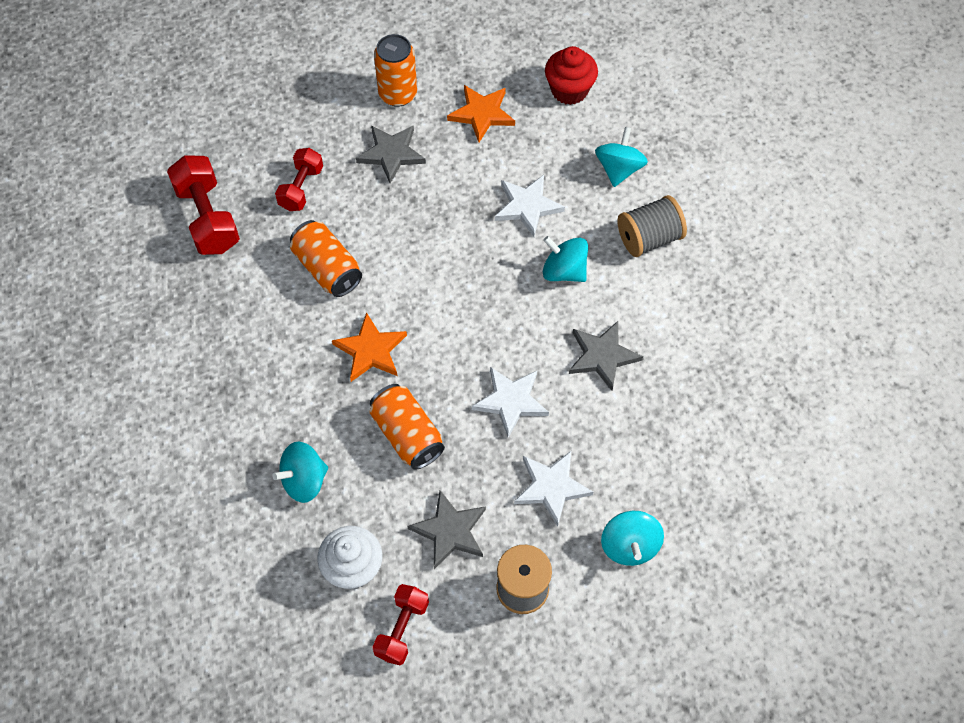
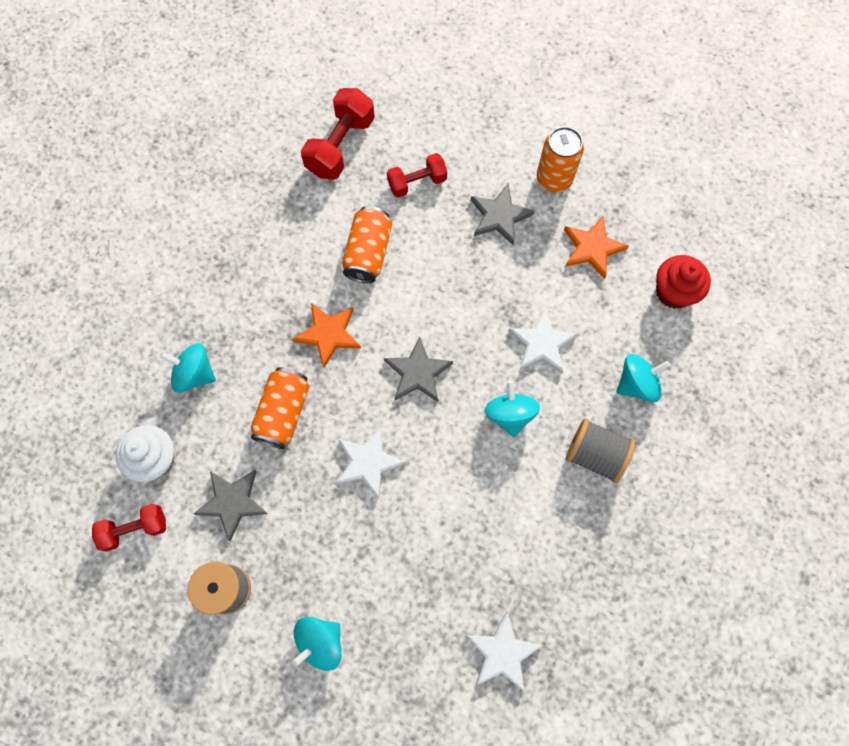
camera: 50 degrees right, 10 degrees up
(551, 487) = (322, 547): white star -> white star (502, 653)
(602, 356) = (461, 499): grey star -> grey star (417, 372)

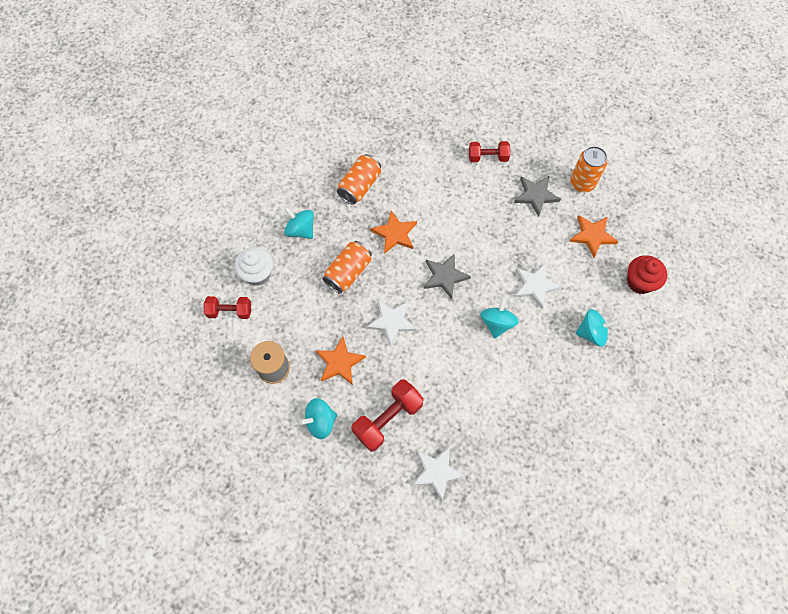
camera: 20 degrees right, 5 degrees down
(232, 502) = (296, 316): grey star -> none
(317, 547) = (339, 362): none -> orange star
(340, 146) = (445, 119): red dumbbell -> red dumbbell (388, 419)
(368, 253) = (439, 191): orange can -> orange can (360, 186)
(595, 454) = (546, 368): grey spool -> none

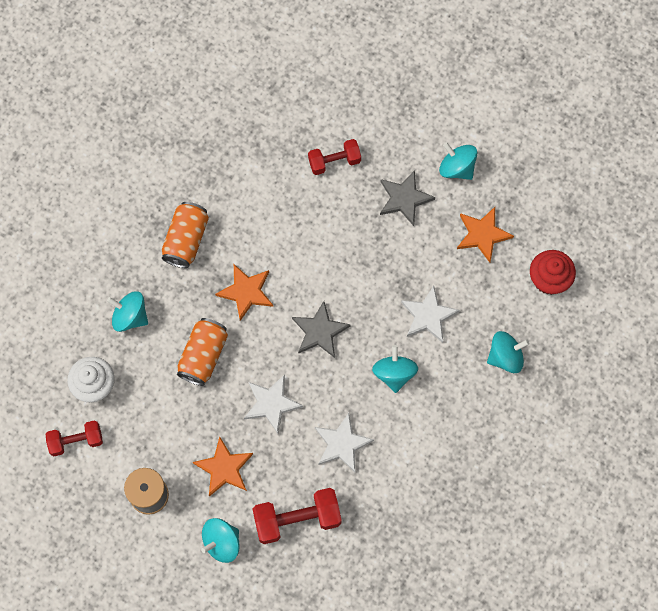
camera: 15 degrees left, 5 degrees up
(388, 419) = (297, 519): red dumbbell -> red dumbbell turned 45 degrees clockwise
(436, 472) = (367, 563): white star -> white star (342, 444)
(582, 183) = (457, 168): orange can -> turquoise spinning top

